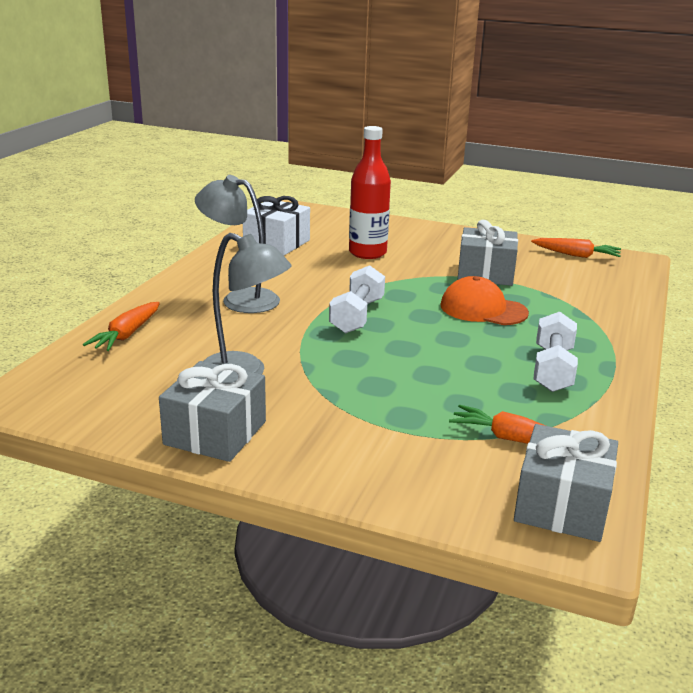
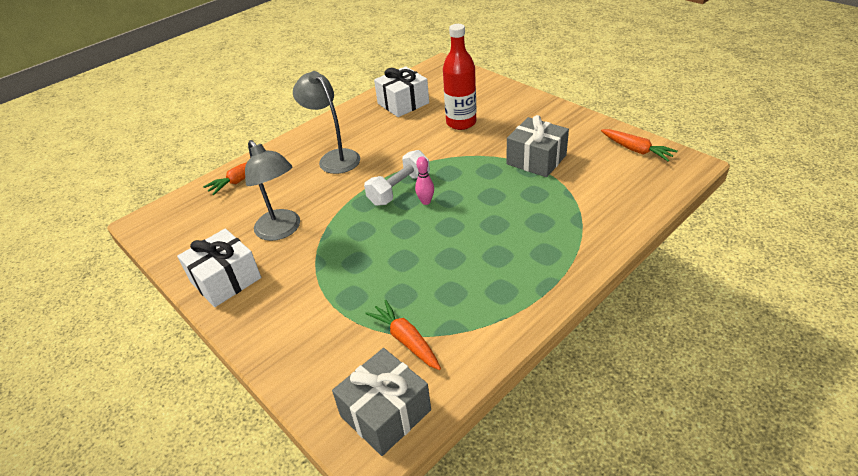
camera: 30 degrees right, 15 degrees up
(215, 433) = (226, 280): grey gift -> white gift
(401, 322) = (426, 201): none -> pink bowling pin
(483, 309) = (499, 200): orange cap -> none
(552, 369) = (499, 276): white dumbbell -> none

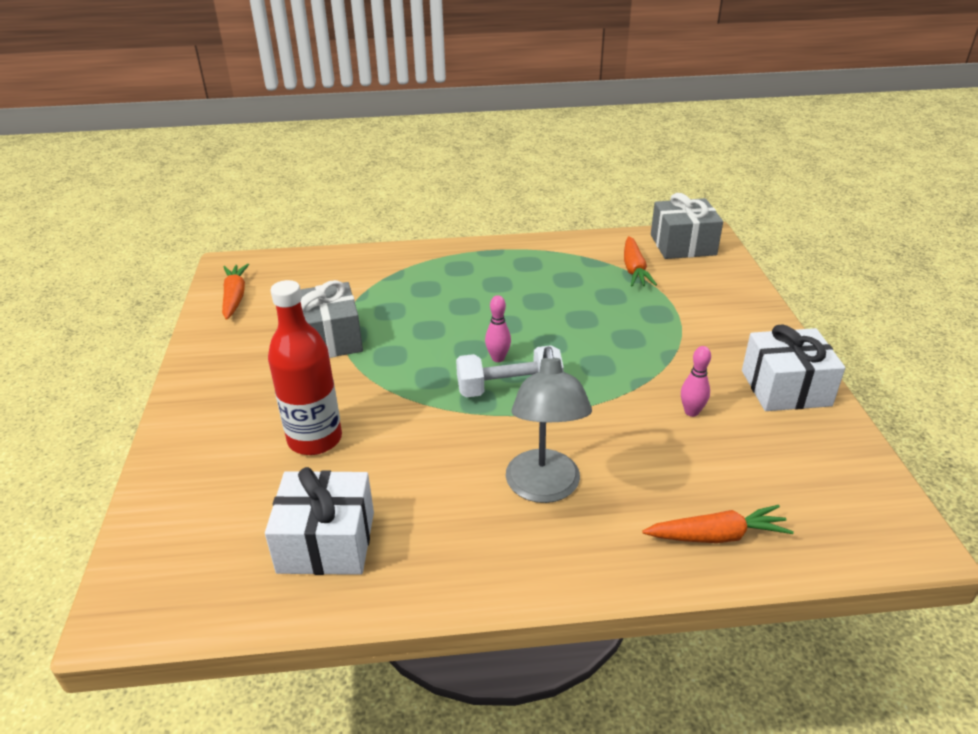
camera: 145 degrees left, 5 degrees down
(282, 230) = (691, 412): grey lamp -> pink bowling pin

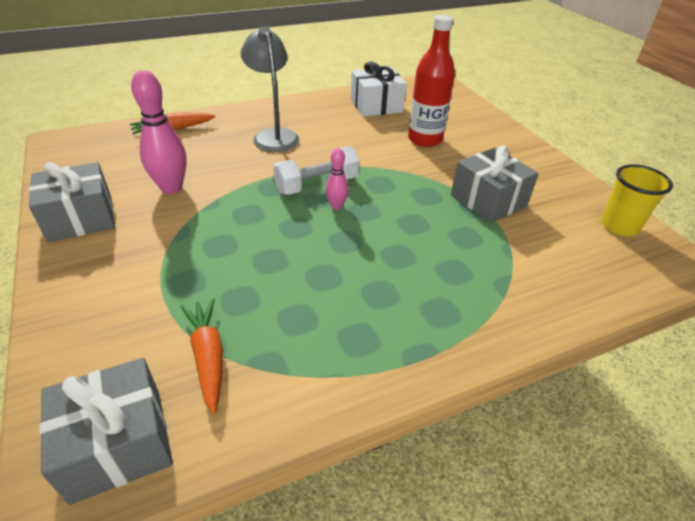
camera: 160 degrees right, 5 degrees up
(235, 297) = (619, 226): orange carrot -> yellow cup
(691, 412) = (171, 188): pink bowling pin -> pink bowling pin, size x1.88
(785, 388) = (81, 218): white gift -> grey gift

